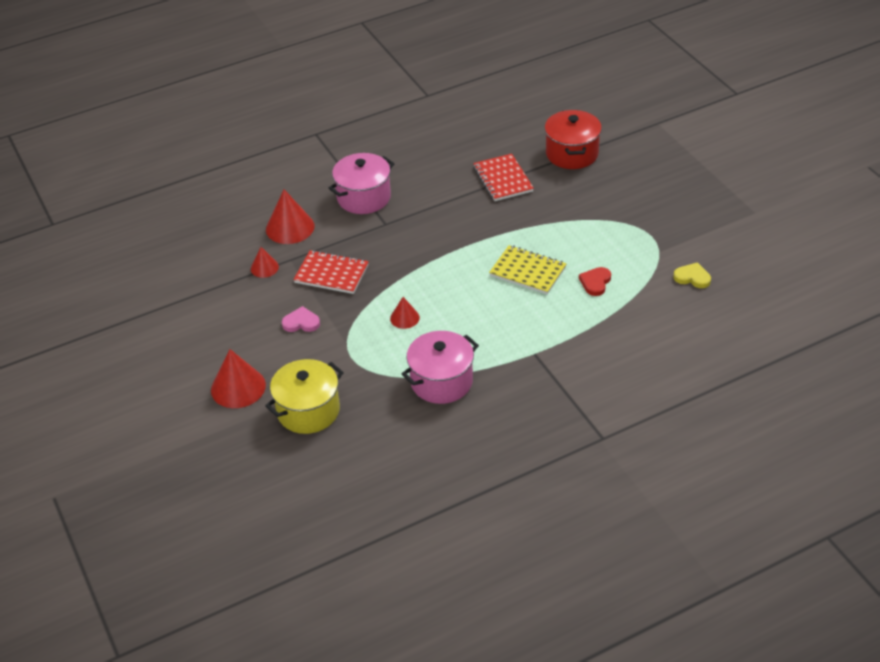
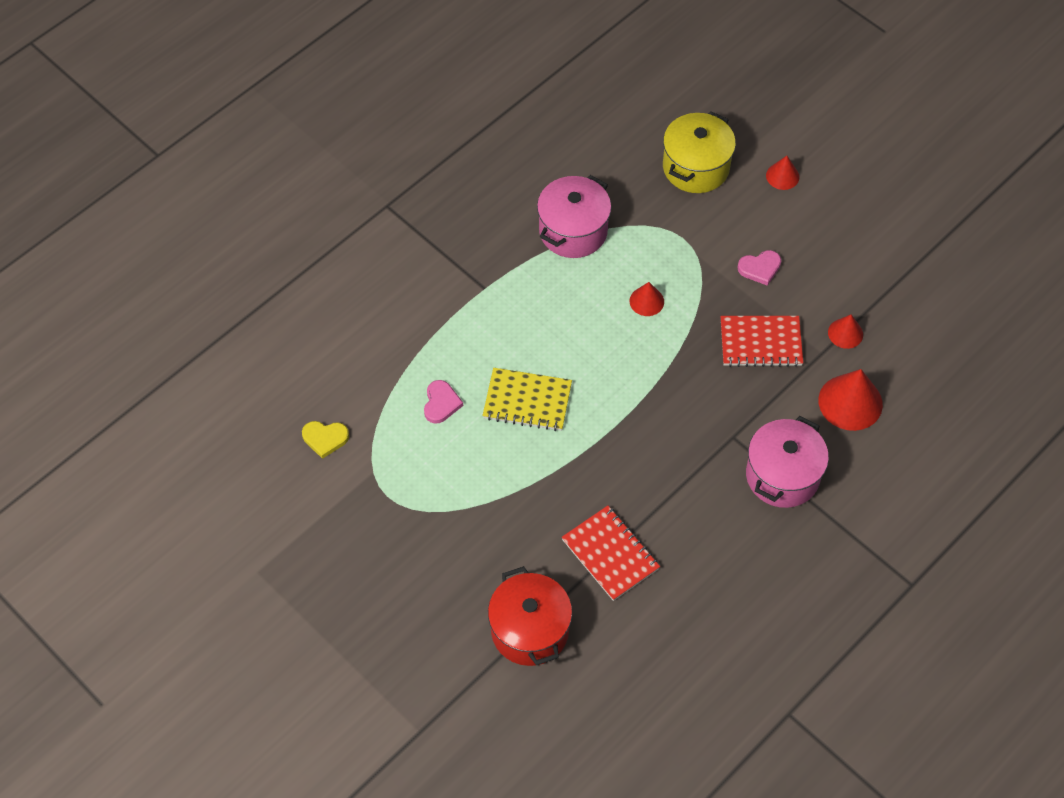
camera: 160 degrees right, 15 degrees up
(238, 387) = (782, 176): red cone -> red cone, size x0.56
(595, 282) = (441, 403): red heart -> pink heart

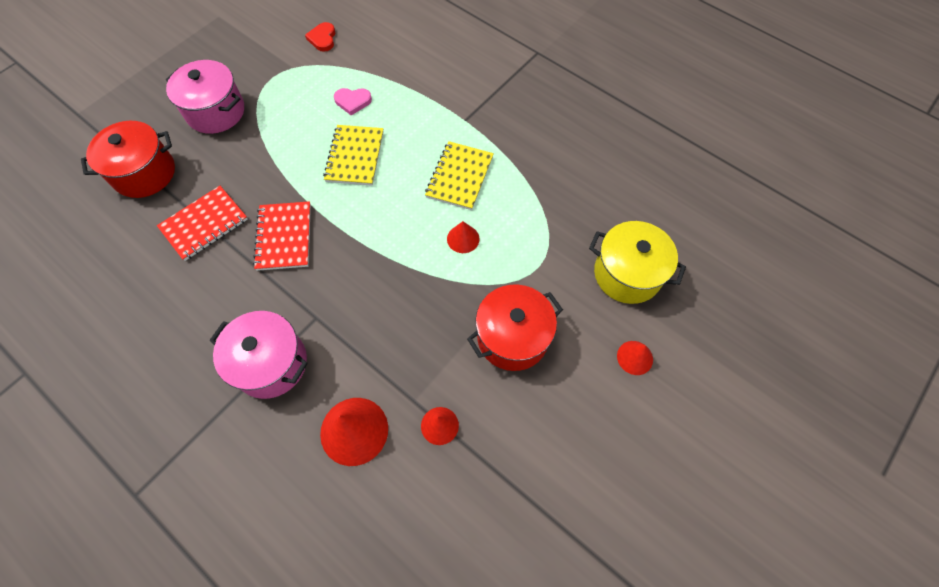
camera: 85 degrees right, 5 degrees up
(325, 438) = (322, 38): yellow heart -> red heart
(566, 299) = (459, 177): none -> yellow notebook
(573, 231) = (533, 177): pink pot -> pink pot (216, 112)
(760, 268) = (512, 337): pink heart -> red pot
(760, 343) = (422, 340): red notebook -> red notebook (284, 237)

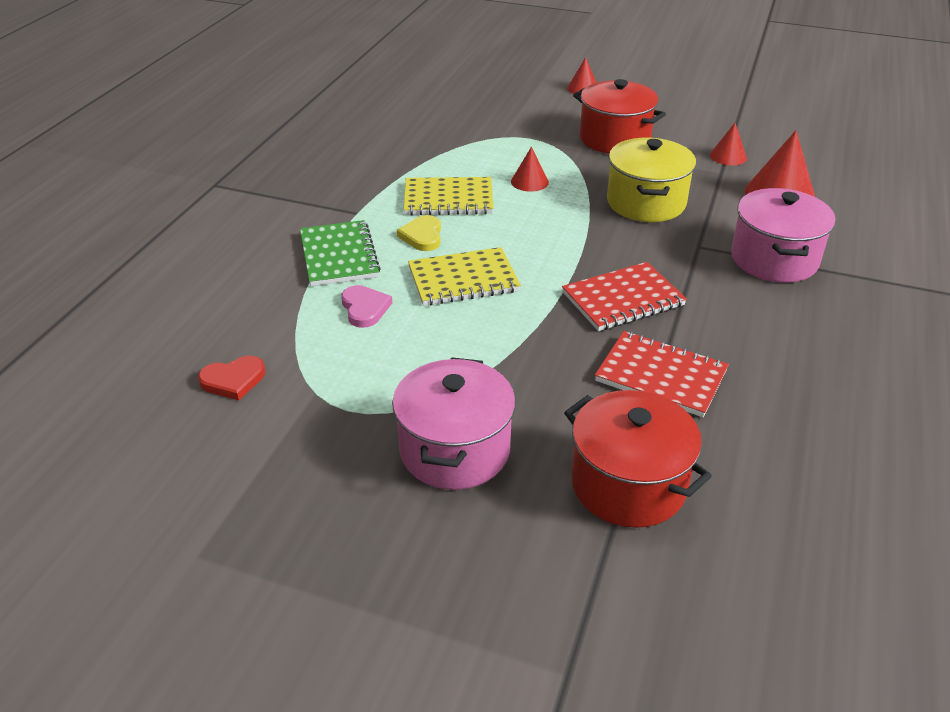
camera: 110 degrees left, 25 degrees down
(415, 100) = (339, 256): none -> green notebook
(417, 148) = (422, 236): none -> yellow heart
(627, 274) = (504, 99): yellow pot -> yellow pot (646, 202)

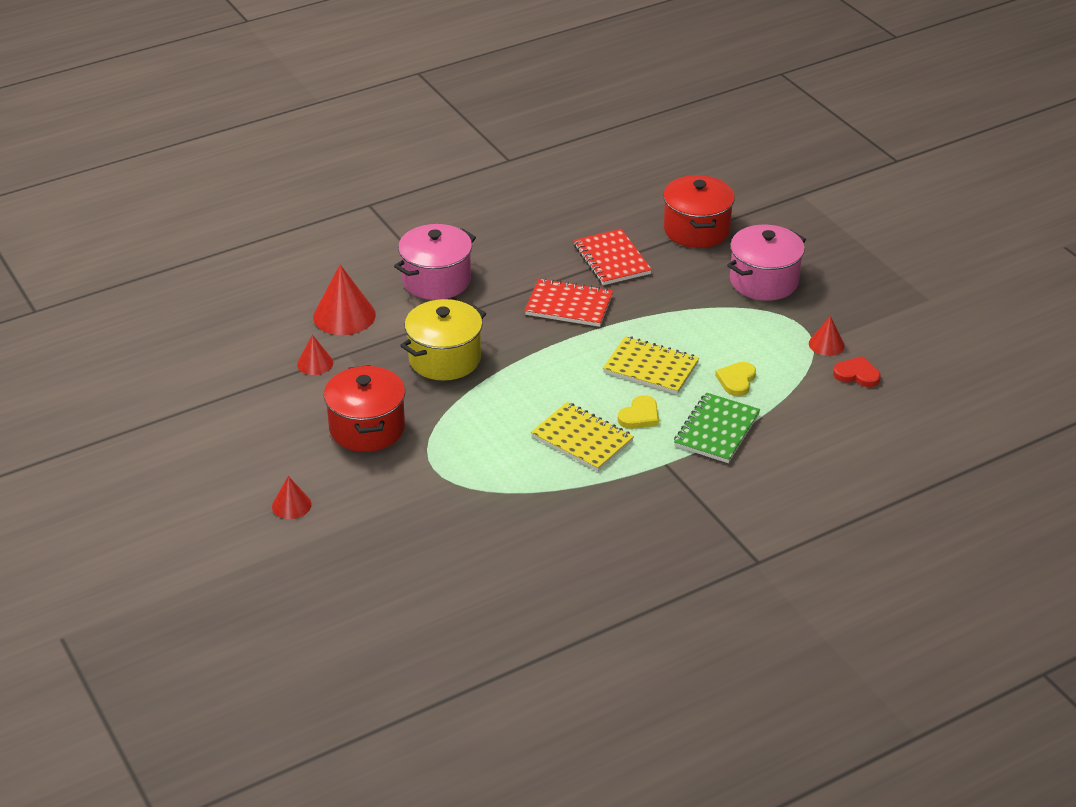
camera: 140 degrees left, 0 degrees up
(365, 308) = (736, 380): pink heart -> yellow heart
(529, 181) = (499, 422): red cone -> red cone (826, 344)

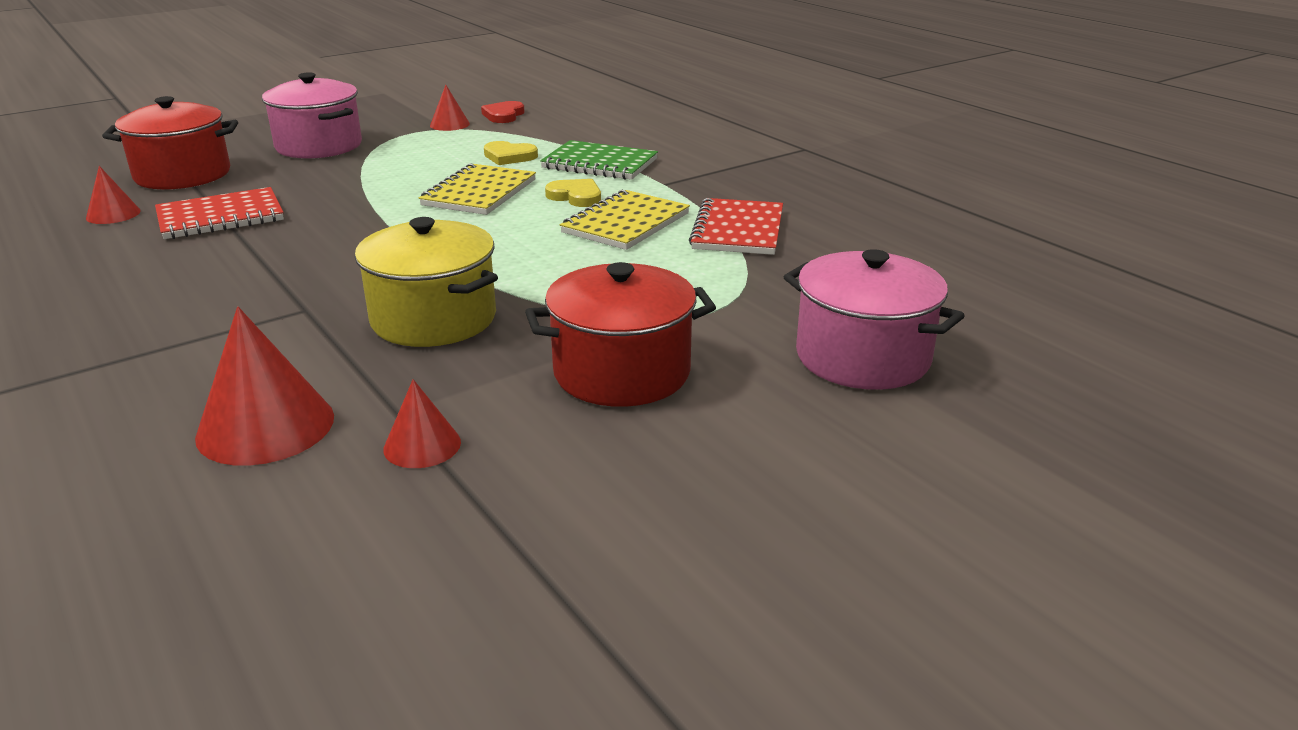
camera: 95 degrees left, 10 degrees down
(291, 505) = (850, 427): red cone -> red cone (113, 214)
(436, 280) = (195, 340): pink pot -> pink pot (862, 357)
(569, 305) = (321, 239): red notebook -> red notebook (737, 230)

